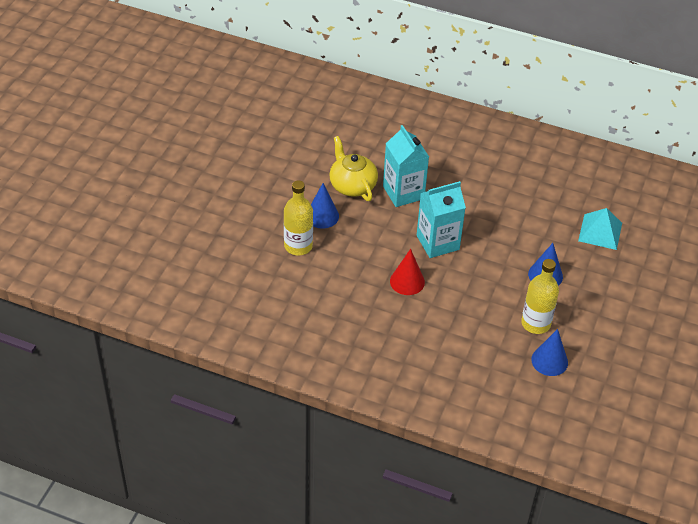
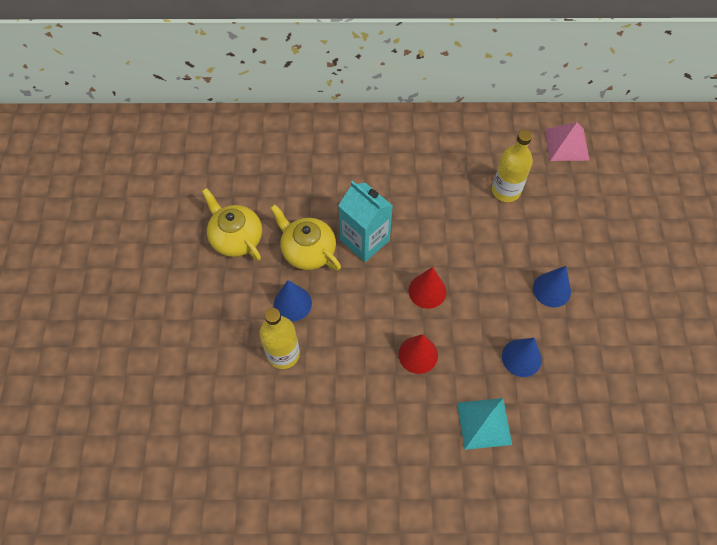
camera: 20 degrees left, 15 degrees up
(298, 159) = (236, 238): none -> yellow teapot
(437, 242) = (427, 291): turquoise carton -> red cone
(535, 323) = (570, 355): yellow bottle -> yellow bottle (506, 191)
(549, 361) = (605, 398): blue cone -> blue cone (521, 358)
(600, 232) = (578, 214): turquoise pyramid -> turquoise pyramid (484, 423)
(619, 179) = (567, 144): none -> pink pyramid

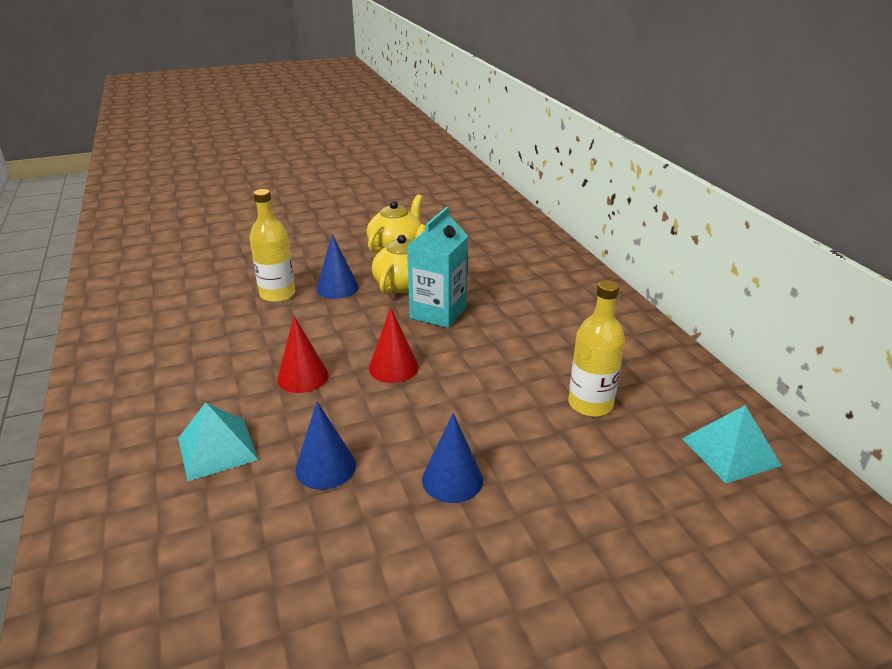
camera: 70 degrees right, 30 degrees down
(567, 144) = (730, 451): pink pyramid -> turquoise pyramid

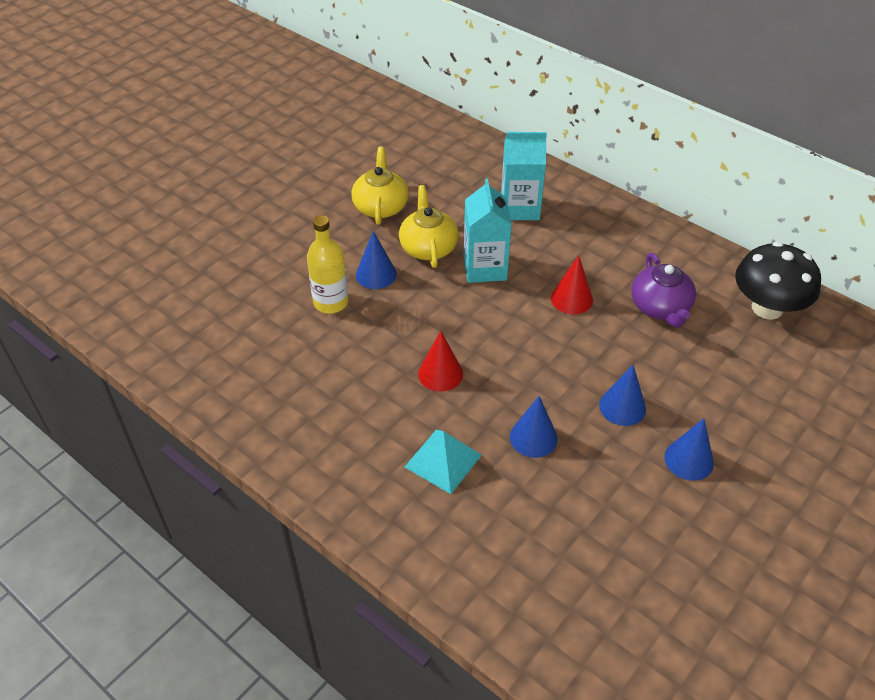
camera: 30 degrees left, 15 degrees up
(393, 367) = (500, 335): red cone -> red cone (571, 299)
(477, 571) = (689, 460): none -> blue cone
(520, 281) = (520, 208): none -> turquoise carton
(590, 404) = (660, 307): yellow bottle -> purple teapot
(730, 451) = (767, 308): turquoise pyramid -> black mushroom

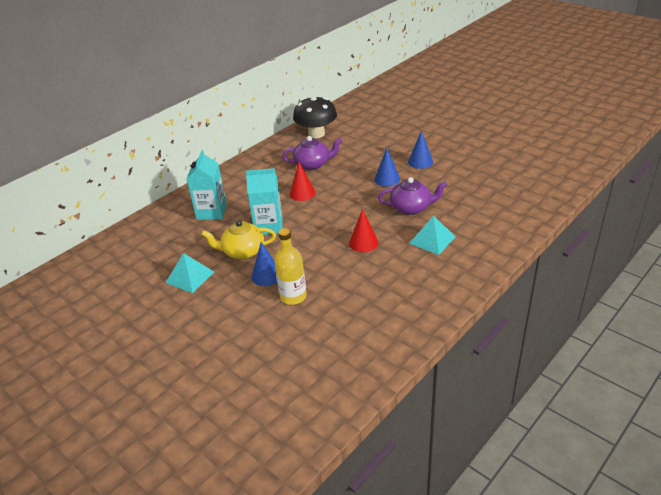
camera: 85 degrees left, 10 degrees down
(381, 206) = (190, 277): yellow teapot -> turquoise pyramid
(533, 437) = (411, 208): blue cone -> purple teapot

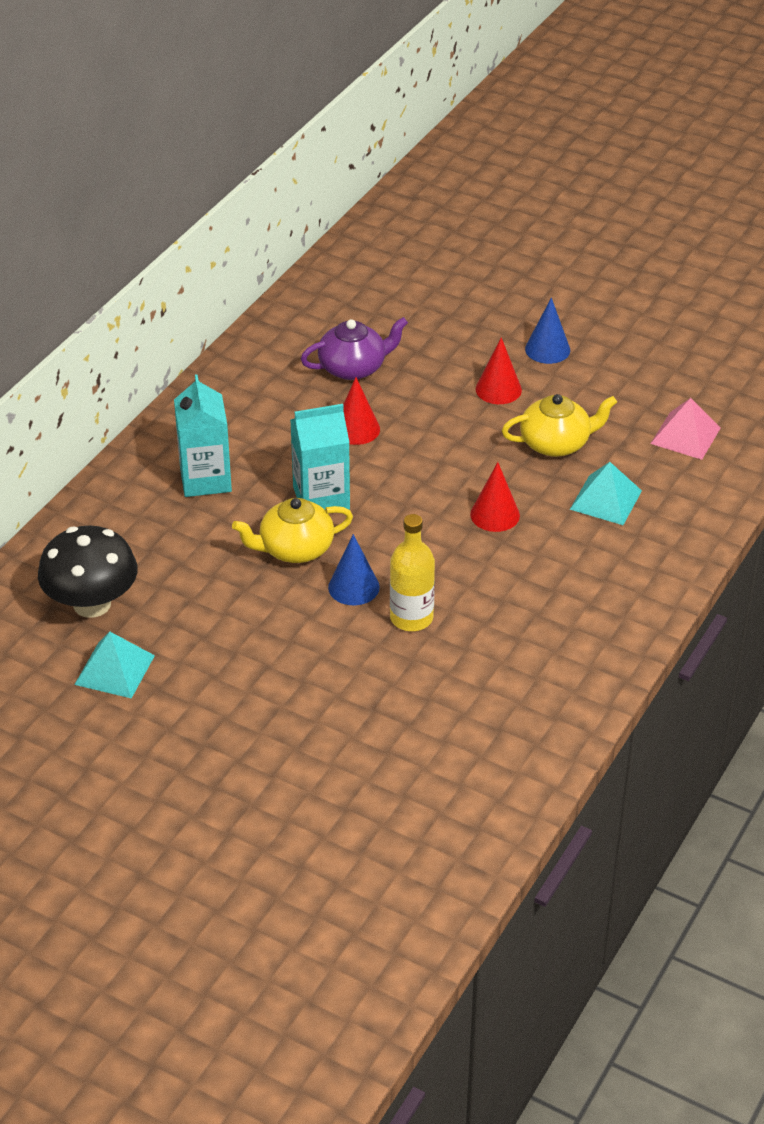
camera: 15 degrees left, 5 degrees up
(190, 277) = (223, 602): turquoise pyramid -> turquoise pyramid (114, 670)
(316, 134) = (336, 300): black mushroom -> black mushroom (92, 604)
(387, 179) = (498, 389): blue cone -> red cone
(411, 208) = (556, 443): purple teapot -> yellow teapot
(489, 209) = (685, 435): none -> pink pyramid

